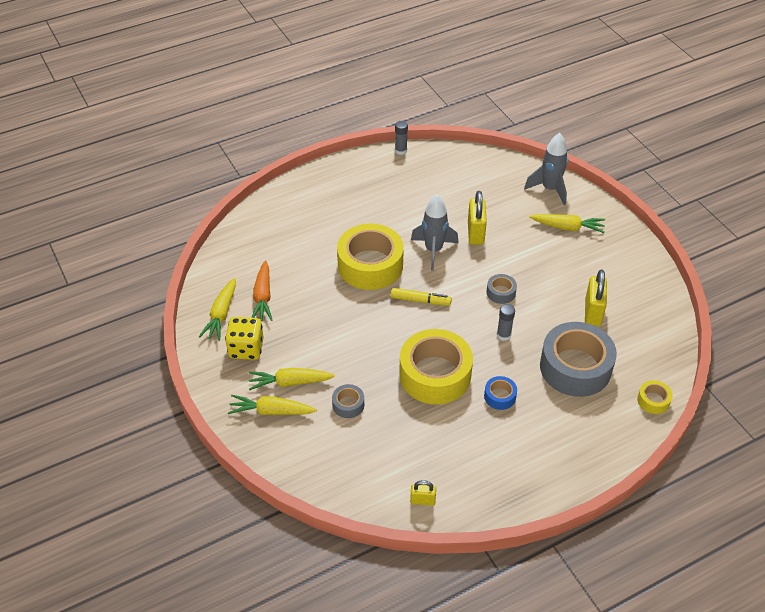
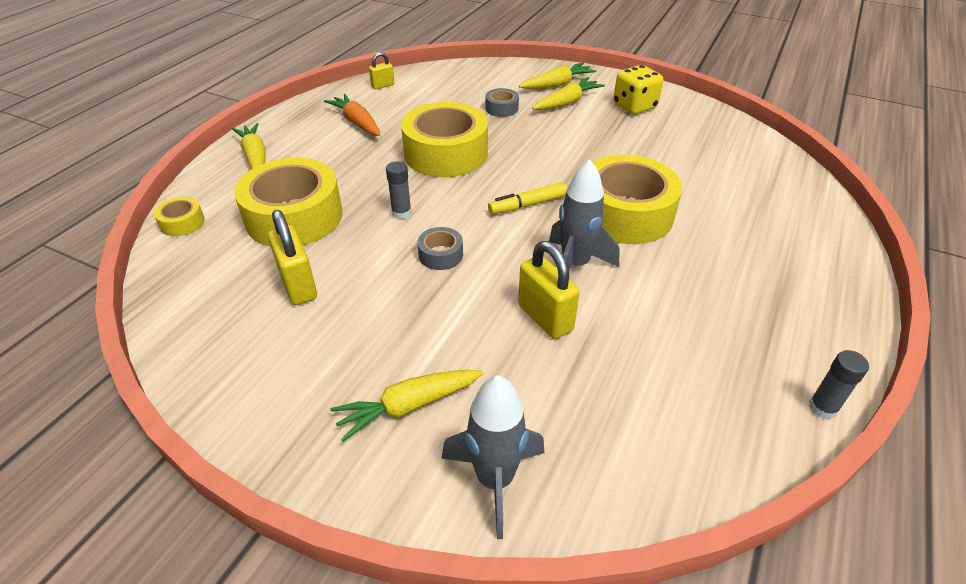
camera: 145 degrees right, 5 degrees down
(221, 314) = (693, 117): yellow carrot -> yellow carrot (255, 157)
(263, 297) = (682, 142): orange carrot -> orange carrot (357, 122)
(500, 396) = (366, 162): blue tape -> none
(575, 367) = (294, 217): grey tape -> yellow tape

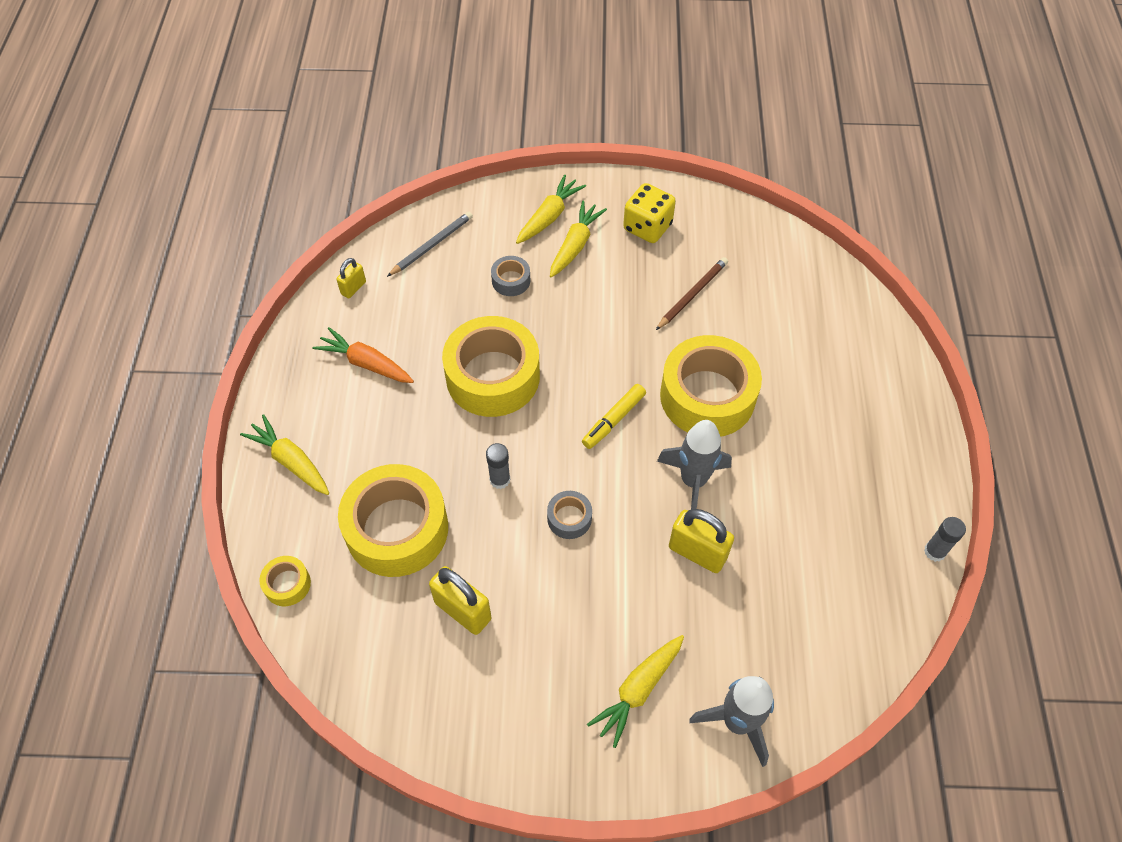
camera: 25 degrees left, 15 degrees up
(456, 79) = (432, 245): none -> grey pencil
(650, 150) = (692, 294): none -> brown pencil

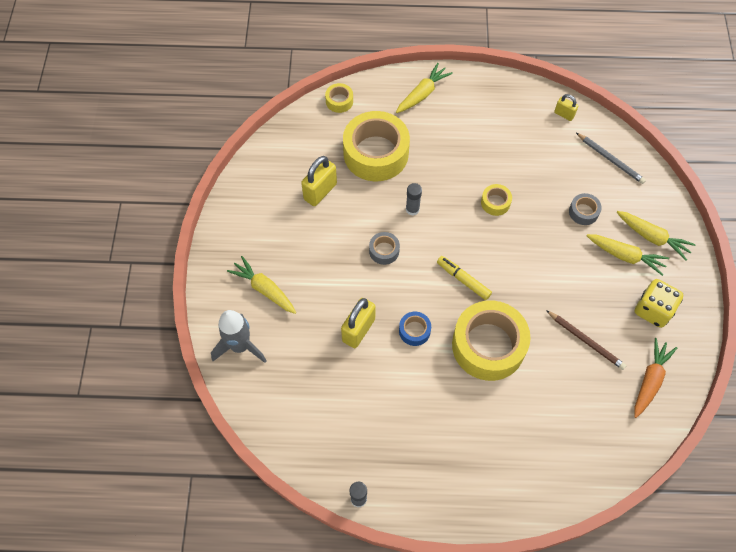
camera: 90 degrees right, 5 degrees up
(366, 363) = (500, 127): orange carrot -> orange carrot (650, 380)
(493, 376) = (495, 202): yellow tape -> yellow tape, size x0.44
(693, 481) = (414, 331): grey rocket -> blue tape

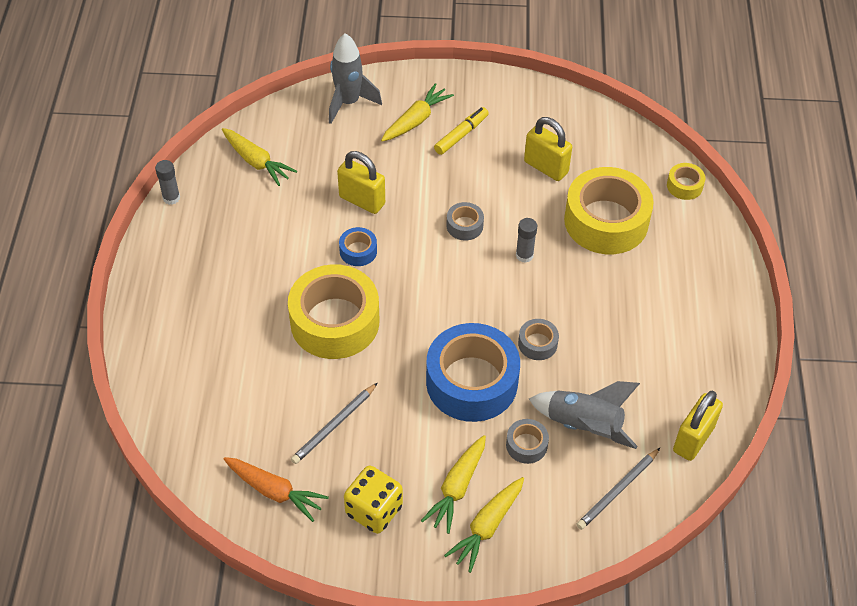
camera: 90 degrees right, 10 degrees down
(422, 94) = (708, 273): yellow carrot -> yellow carrot (256, 162)
(463, 280) = (424, 302): yellow marker -> yellow marker (461, 135)
(495, 202) = (537, 343): yellow tape -> grey tape
(534, 246) = (471, 382): none -> blue tape
(563, 176) = (584, 426): none -> grey rocket
(564, 114) = (693, 439): yellow padlock -> yellow padlock, size x1.76
(586, 341) = (334, 425): brown pencil -> grey pencil

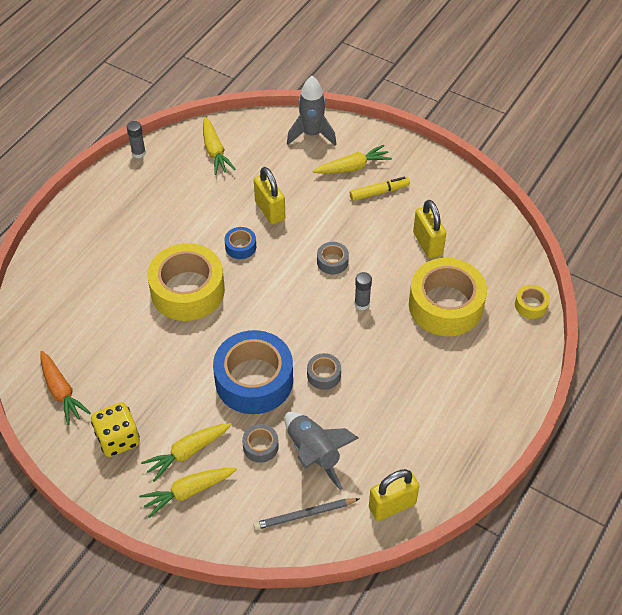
camera: 30 degrees right, 0 degrees up
(334, 425) = (134, 365): grey pencil -> none

